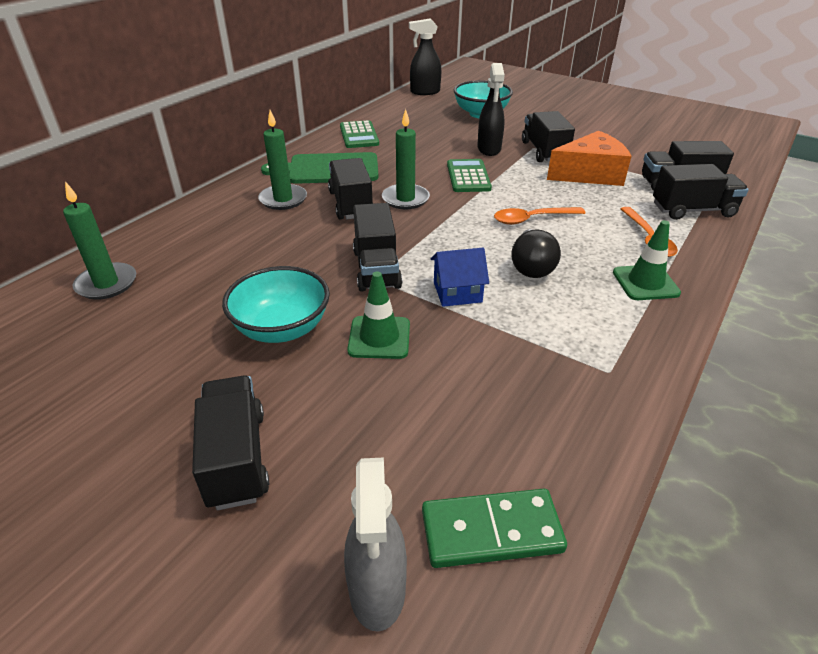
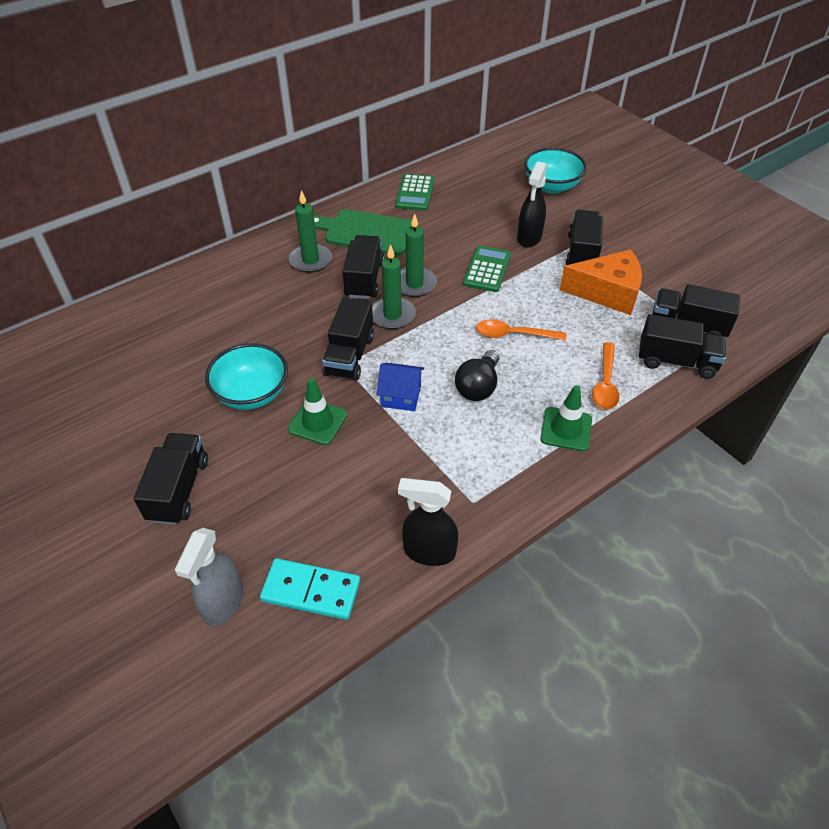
camera: 20 degrees right, 10 degrees up
(106, 284) = (146, 318): green candle -> green candle (392, 315)
(424, 92) = (513, 142): black spray bottle -> black spray bottle (429, 551)
(491, 531) = (311, 591): green domino -> turquoise domino

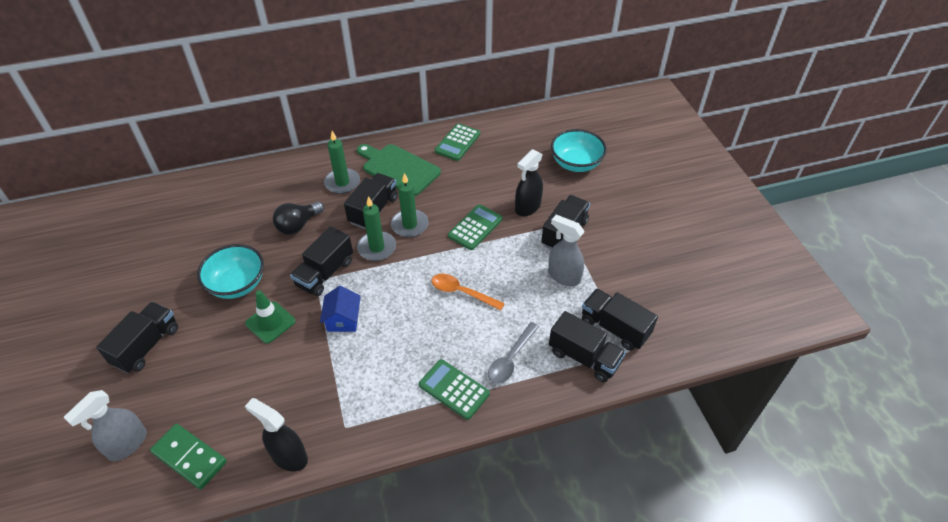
camera: 20 degrees right, 0 degrees up
(311, 591) = (189, 457): turquoise domino -> green domino
(401, 396) = (343, 319): blue house -> blue house turned 60 degrees clockwise
(478, 387) = (406, 330): black light bulb -> black light bulb (298, 225)
(566, 429) = (454, 389): green traffic cone -> green calculator
(605, 383) = (511, 359): orange spoon -> grey spoon
(607, 292) = (563, 276): orange cheese -> grey spray bottle

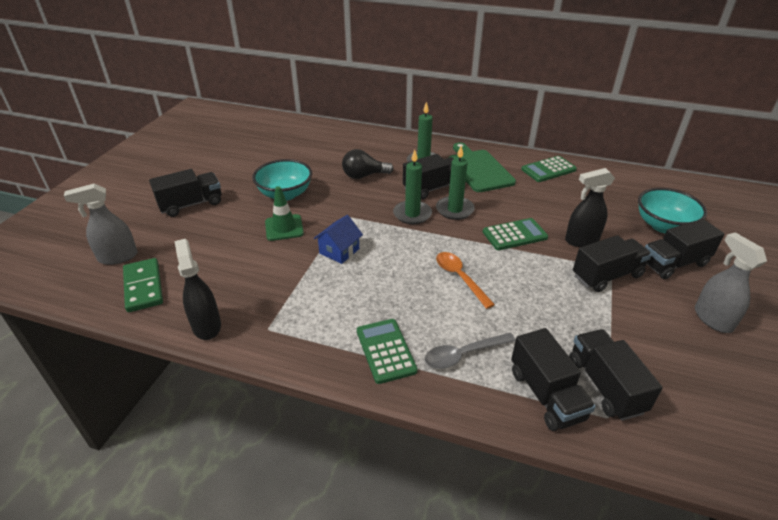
camera: 35 degrees right, 10 degrees down
(325, 273) = (355, 214): black truck -> black truck (673, 263)
(563, 276) = (578, 311): grey spray bottle -> grey spray bottle (712, 319)

